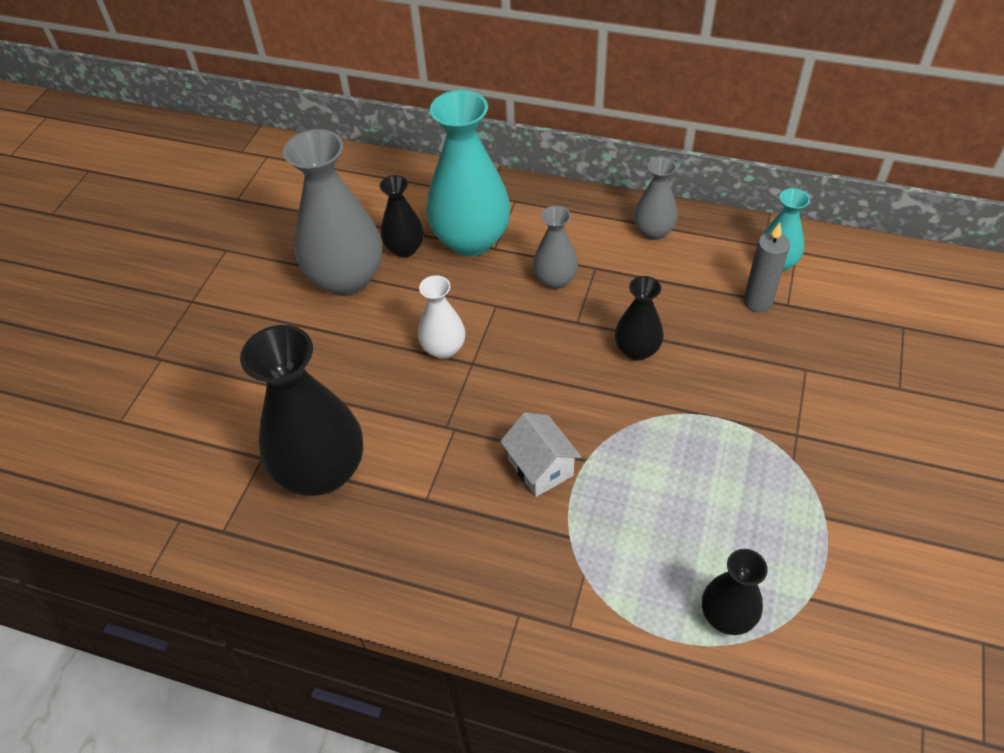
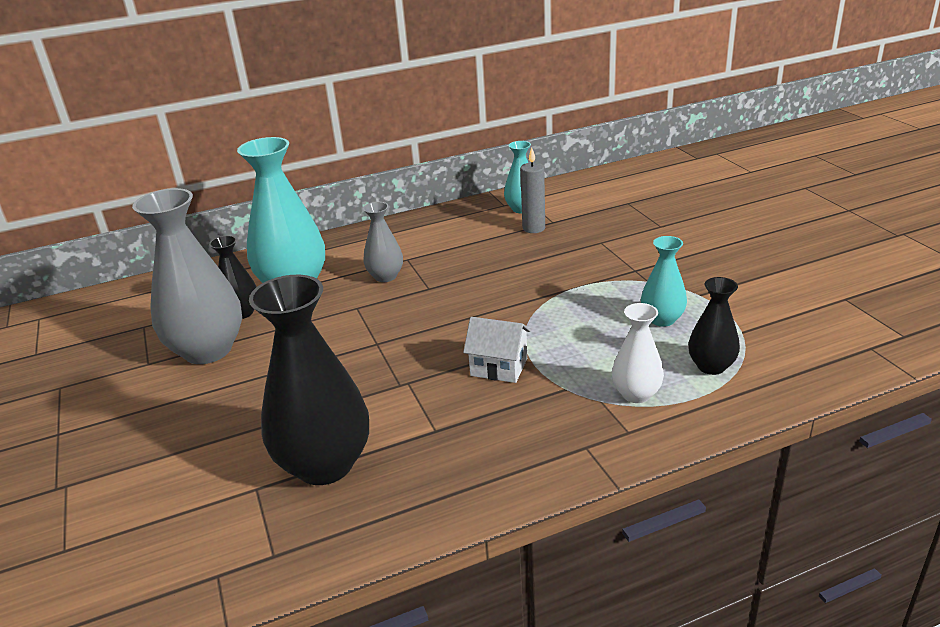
camera: 40 degrees left, 20 degrees down
(443, 348) = (343, 347): white vase -> white vase (636, 394)
(637, 350) = (488, 281): black vase -> none
(653, 231) = (425, 227): grey vase -> none
(748, 521) = (662, 319): none -> turquoise vase

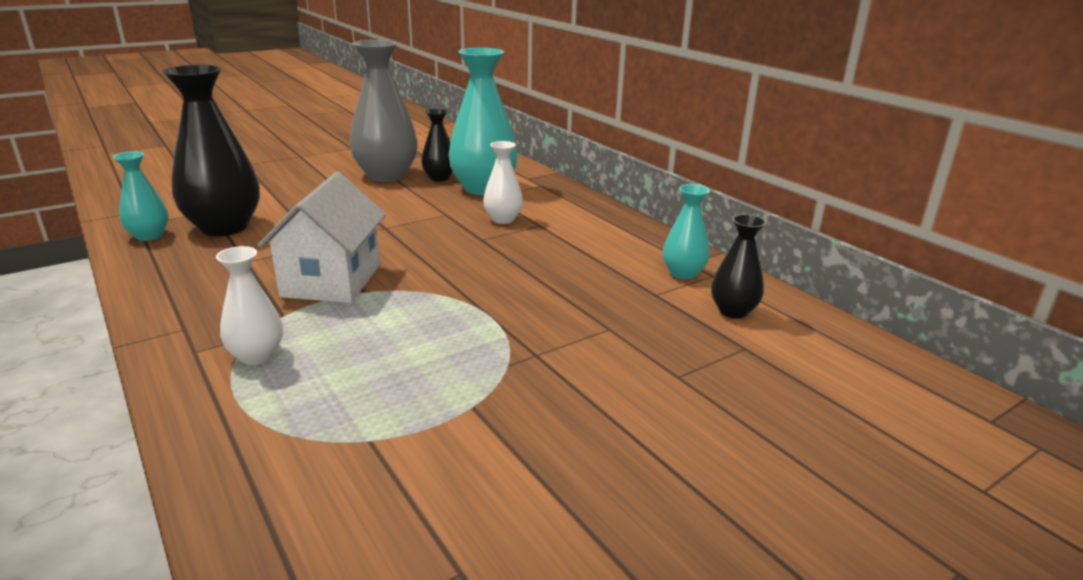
camera: 75 degrees right, 5 degrees down
(385, 276) = (503, 219): grey vase -> white vase
(499, 367) = (331, 280): white house -> white house, size x1.74
(533, 228) = (632, 283): grey candle -> none
(662, 319) = (409, 374): turquoise vase -> turquoise vase (149, 236)
(711, 366) = (293, 409): black vase -> black vase (733, 311)

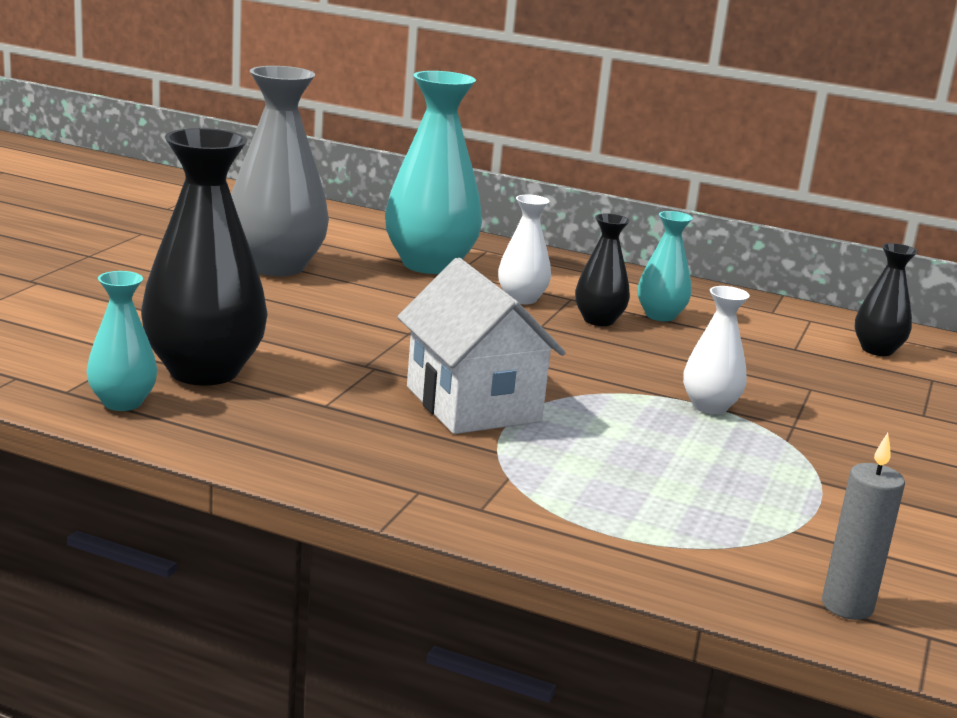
camera: 35 degrees left, 5 degrees down
(257, 355) = (553, 494): white vase -> white vase (709, 406)
(282, 523) = (847, 606): none -> grey candle
(439, 178) = (350, 259): black vase -> black vase (598, 320)
(683, 273) = (785, 323): turquoise vase -> turquoise vase (660, 315)

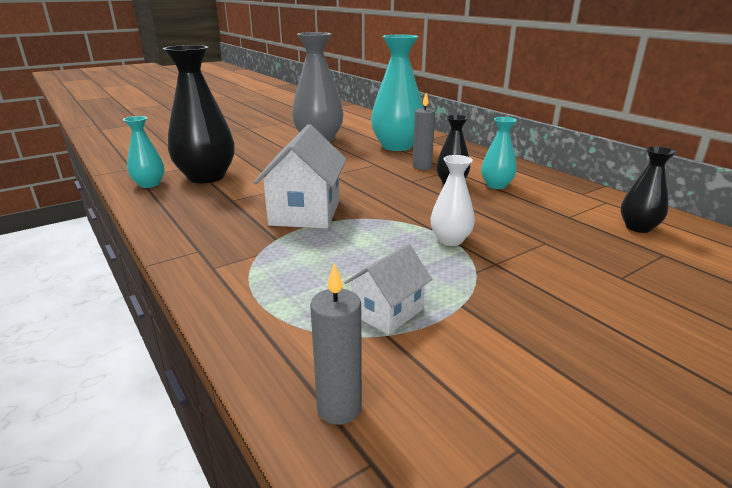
camera: 35 degrees right, 5 degrees up
(521, 299) = (421, 167): white vase -> grey candle
(762, 507) = (387, 312): none -> white house

